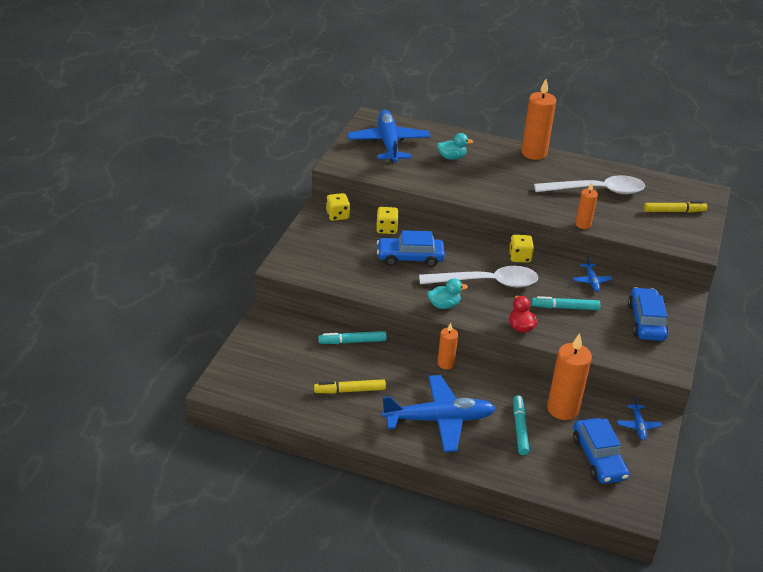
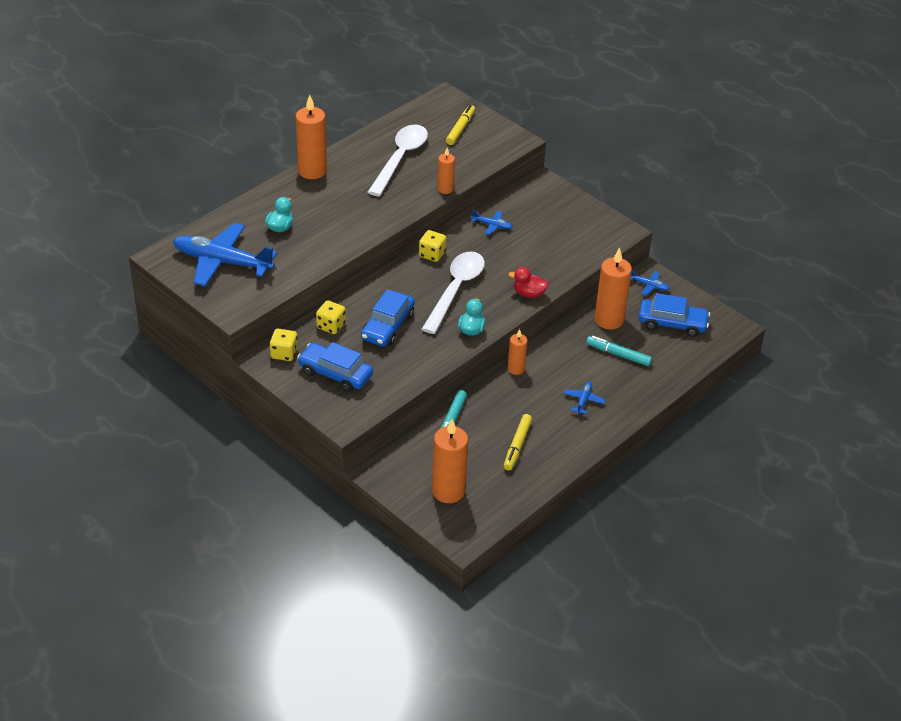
camera: 65 degrees left, 5 degrees up
(269, 363) = (448, 491): none -> orange candle
(438, 419) = (583, 400): blue plane -> blue plane, size x0.43
(565, 307) = (518, 256): turquoise marker -> none
(646, 321) = (562, 218): blue car -> blue car (335, 373)

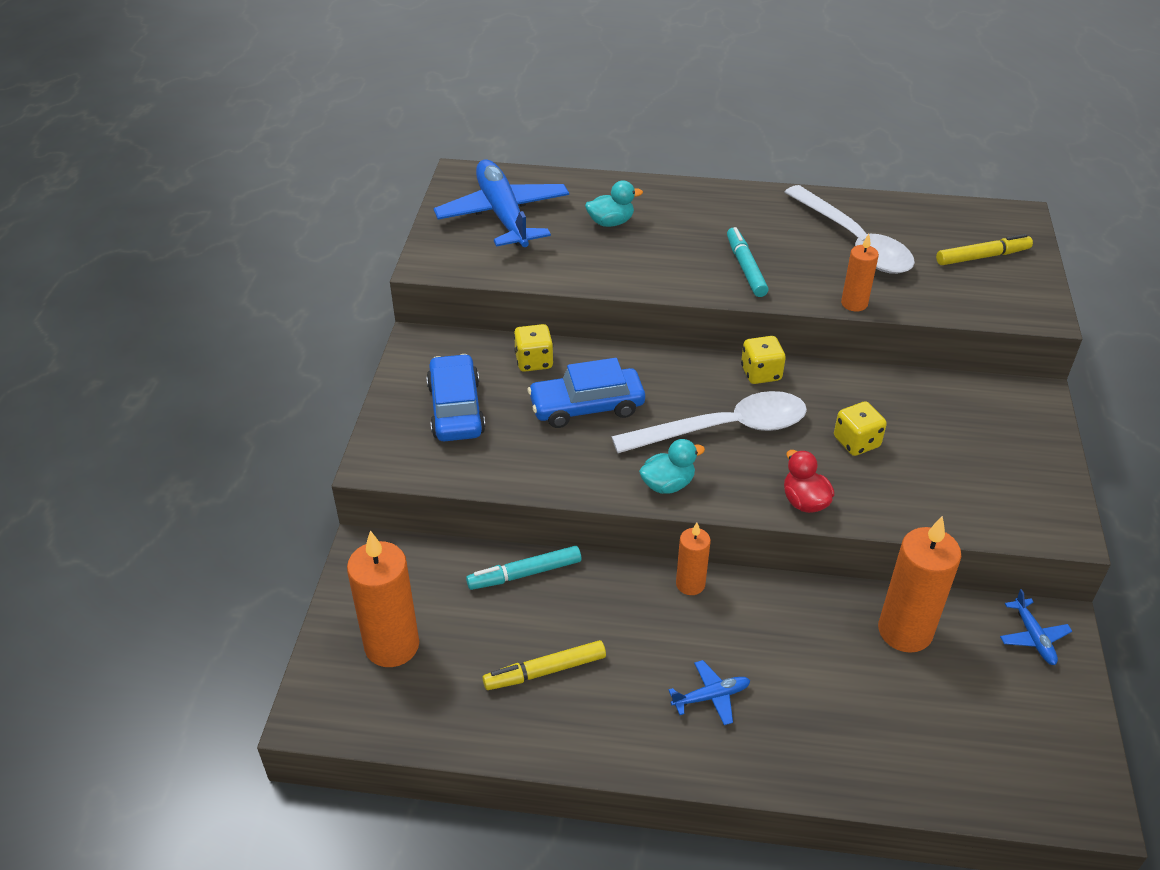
camera: 55 degrees right, 0 degrees up
(284, 353) = (447, 351): yellow dice -> yellow dice (856, 442)
(312, 171) = (736, 194): orange candle -> none
(400, 159) = (853, 242): white spoon -> white spoon turned 75 degrees clockwise
(492, 225) = (886, 395): blue plane -> none
(618, 354) = (849, 684): turquoise marker -> turquoise marker (745, 268)
(672, 323) = (993, 714): blue car -> none

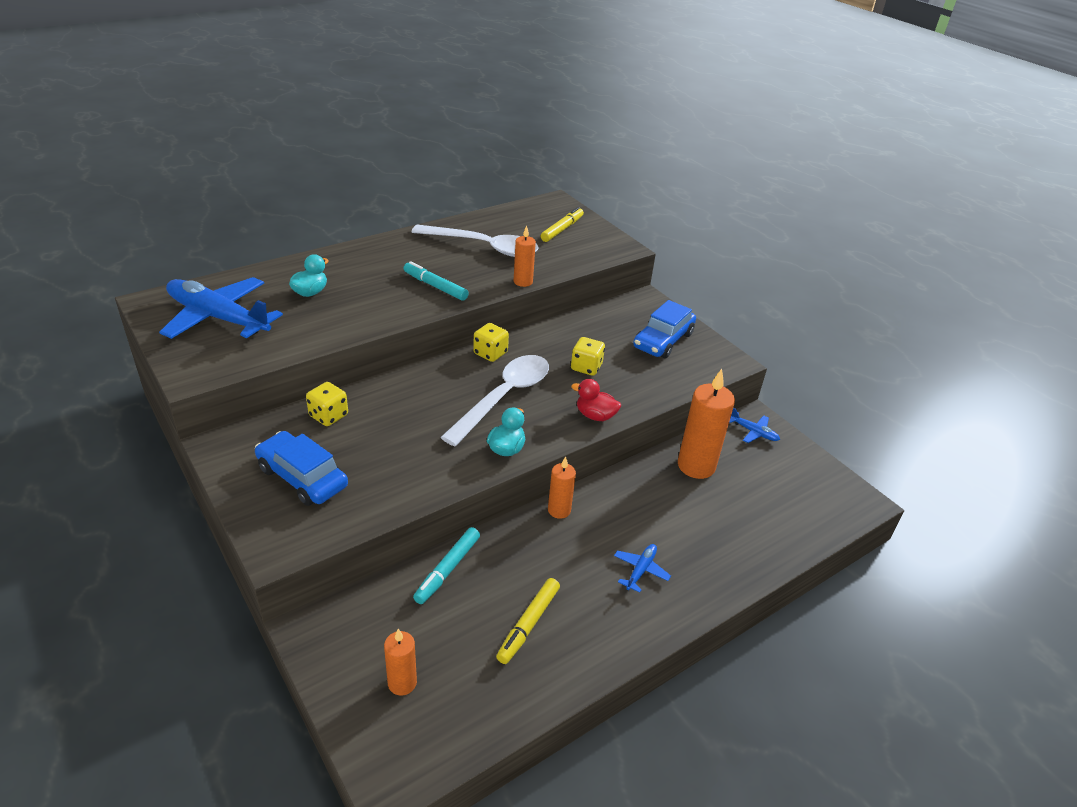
camera: 45 degrees left, 5 degrees down
(392, 645) = (402, 683): orange candle -> orange candle, size x0.56
(587, 407) = (400, 427): blue car -> blue car (663, 340)

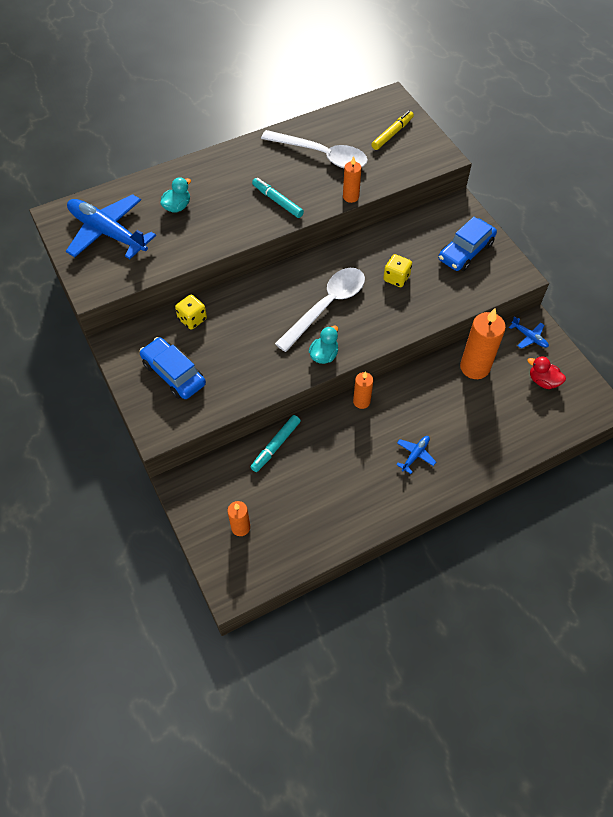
camera: 10 degrees right, 20 degrees up
(490, 353) = (320, 261): yellow dice -> none
(528, 624) = (329, 491): yellow marker -> none
(595, 416) = (396, 327): red duck -> red duck (543, 381)

